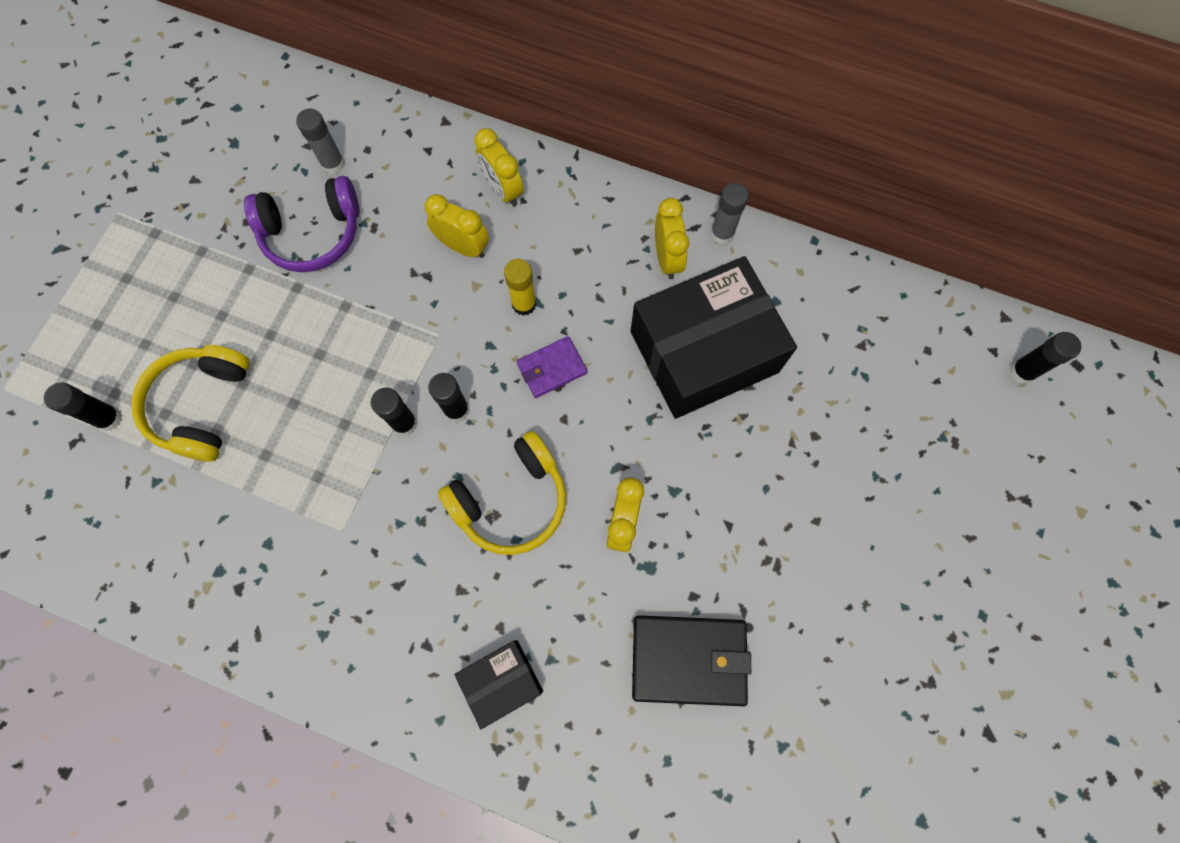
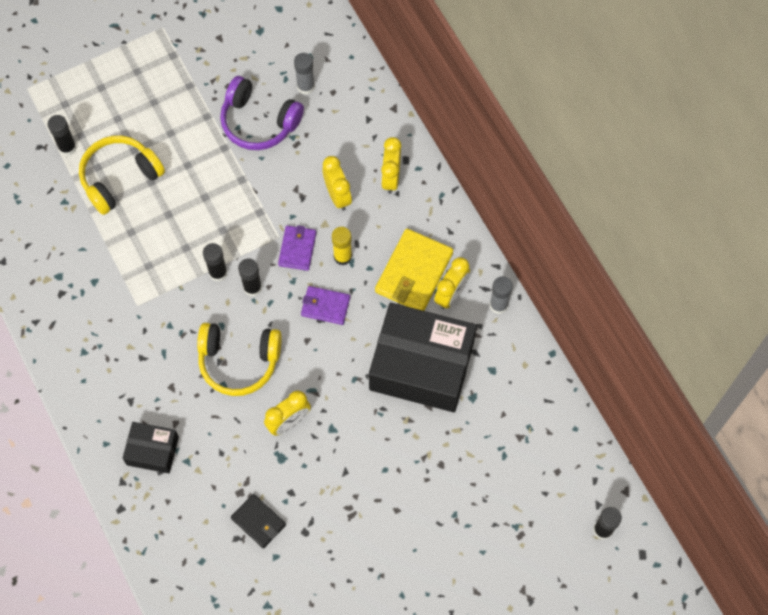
camera: 40 degrees right, 5 degrees down
(469, 332) = (297, 249): none -> purple wallet
(611, 265) = (414, 273): none -> yellow wallet
(689, 659) = (258, 521): black wallet -> black wallet, size x0.59

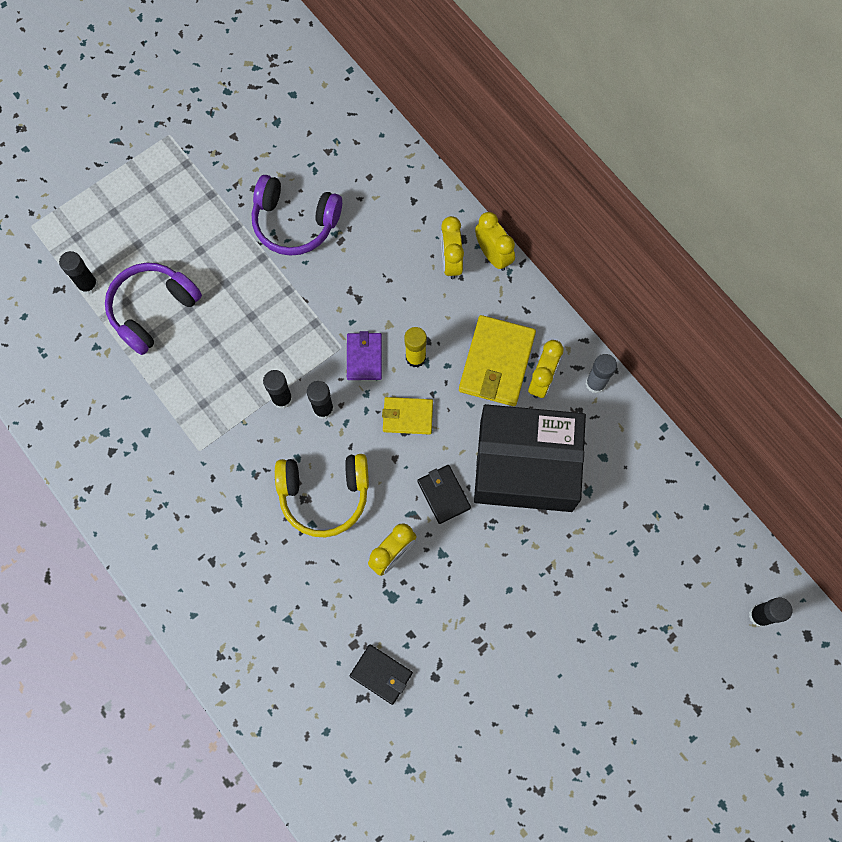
camera: 10 degrees left, 5 degrees up
(119, 178) = (153, 310): yellow headphones -> purple headphones
(152, 451) = (247, 614): black box -> none
(305, 87) = (338, 175): grey glue stick -> none
(325, 306) = (407, 416): purple wallet -> yellow wallet
(337, 195) = (397, 290): yellow clock -> yellow clock (493, 255)
(343, 378) = (443, 494): none -> black wallet

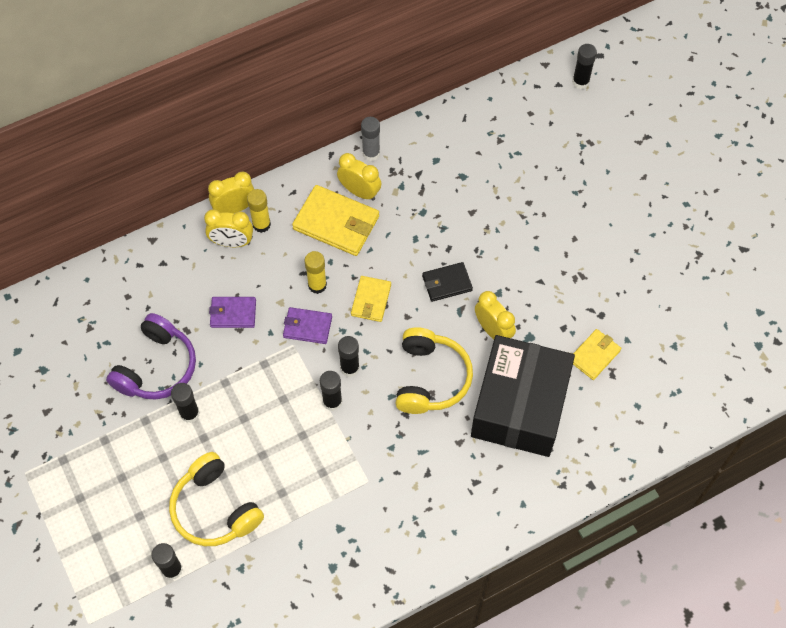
camera: 80 degrees left, 10 degrees down
(153, 310) = (215, 509): purple headphones -> yellow headphones
(249, 264) = (189, 413): none -> black glue stick
(367, 281) = (233, 313): none -> purple wallet
(381, 674) = (594, 355): black wallet -> yellow wallet
(479, 286) = (261, 224): none -> yellow glue stick
(526, 466) = (433, 217): black box -> black box (520, 406)

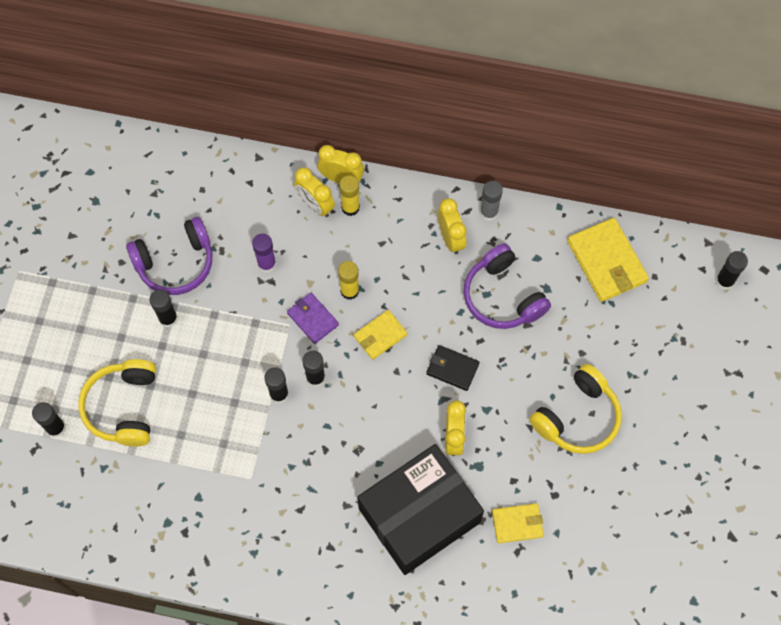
camera: 40 degrees right, 5 degrees up
(233, 313) = (266, 264): purple wallet -> purple glue stick
(336, 223) = (409, 250): yellow wallet -> yellow wallet (606, 262)
(430, 378) = (370, 436): yellow headphones -> yellow headphones (577, 417)
(436, 205) = (502, 296): none -> purple headphones

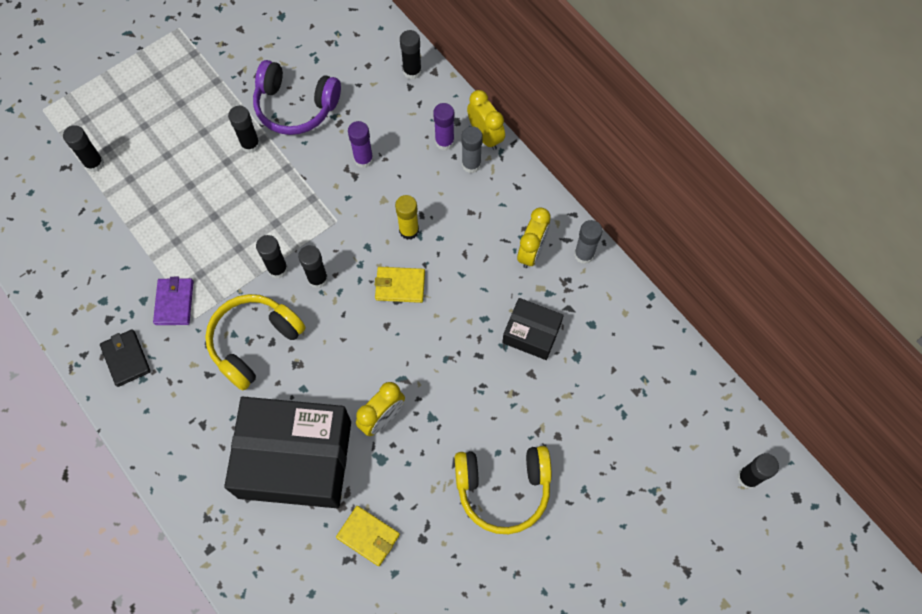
camera: 40 degrees right, 0 degrees up
(123, 407) = (155, 186): yellow headphones -> yellow headphones (254, 342)
(241, 169) = (412, 71): none -> black glue stick
(312, 319) = (359, 230): purple wallet -> purple wallet (174, 302)
(315, 205) = (444, 142): yellow clock -> purple glue stick
(350, 207) = (471, 164): yellow glue stick -> grey glue stick
(452, 369) = (434, 360): black wallet -> black wallet (126, 358)
(502, 296) = (531, 333): purple headphones -> black box
(606, 262) = (651, 375): yellow wallet -> none

